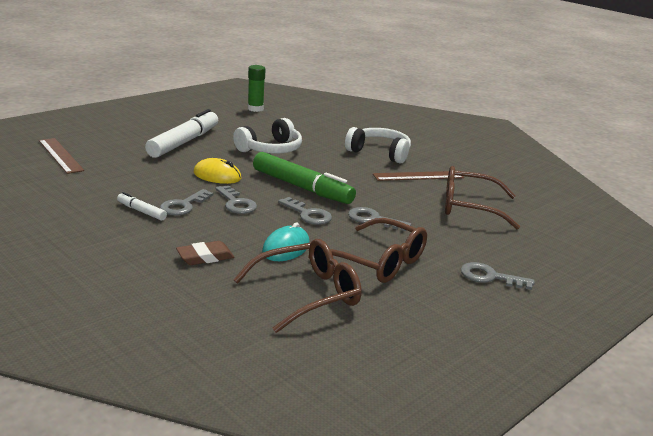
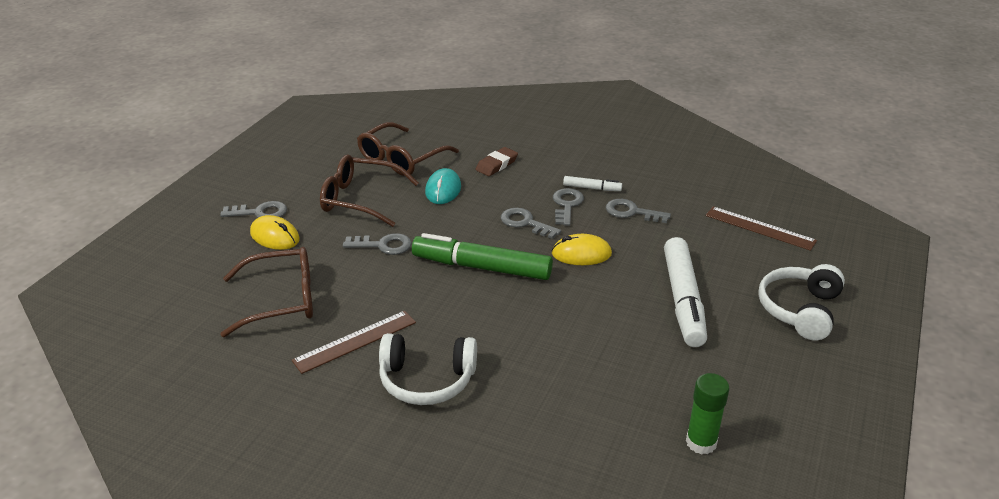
camera: 160 degrees right, 10 degrees up
(270, 149) = (572, 327): white headphones -> white headphones (800, 310)
(308, 214) = (449, 231): grey key -> grey key (631, 212)
(474, 251) = (275, 236): none -> yellow mouse

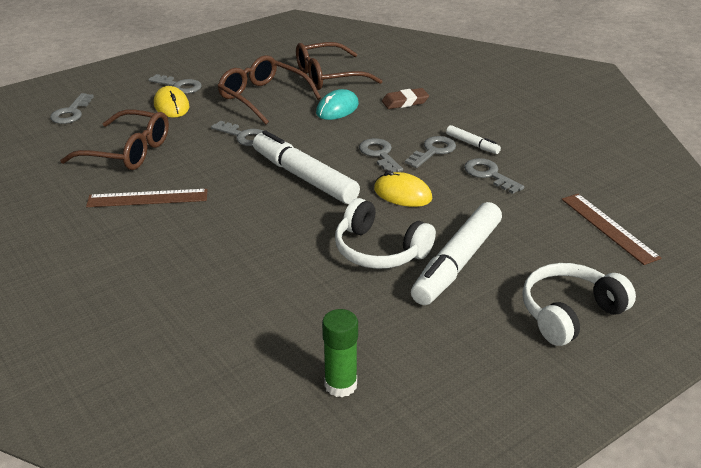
camera: 30 degrees right, 0 degrees up
(169, 278) = (71, 112): none -> grey key
(427, 380) = (169, 245): white headphones -> white headphones (379, 250)
(482, 267) = (304, 177): green marker -> white marker

